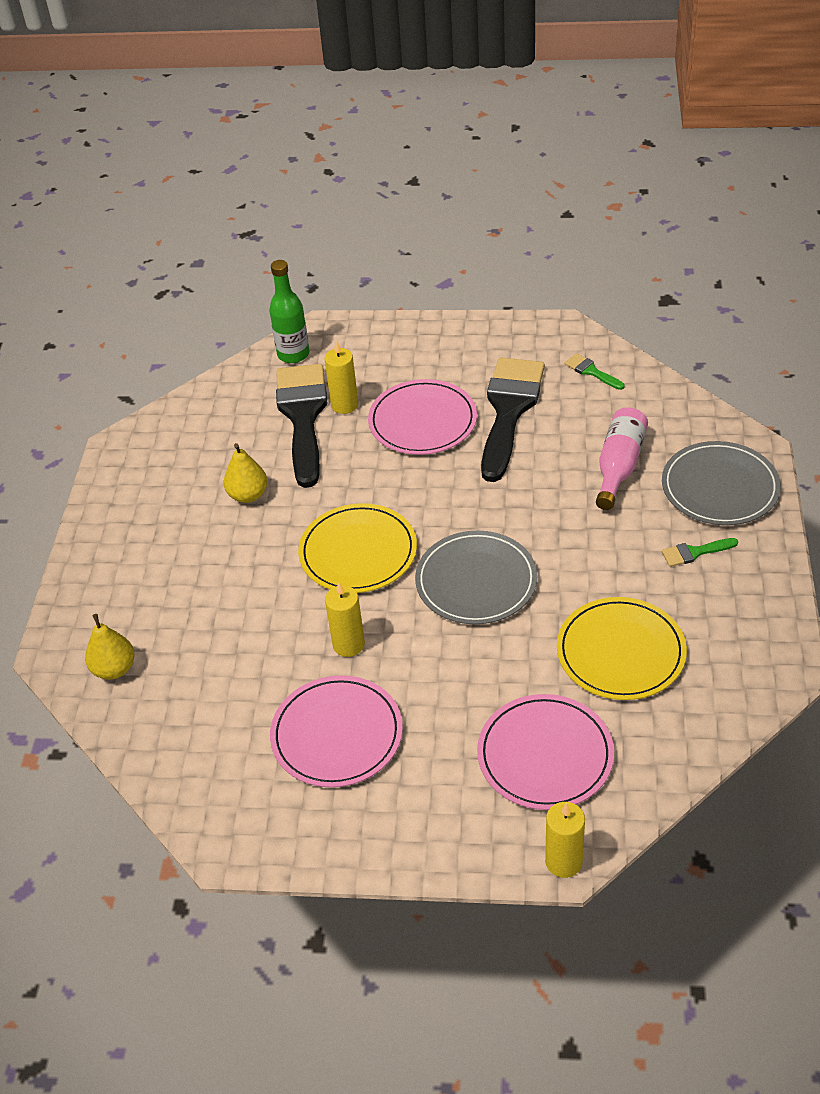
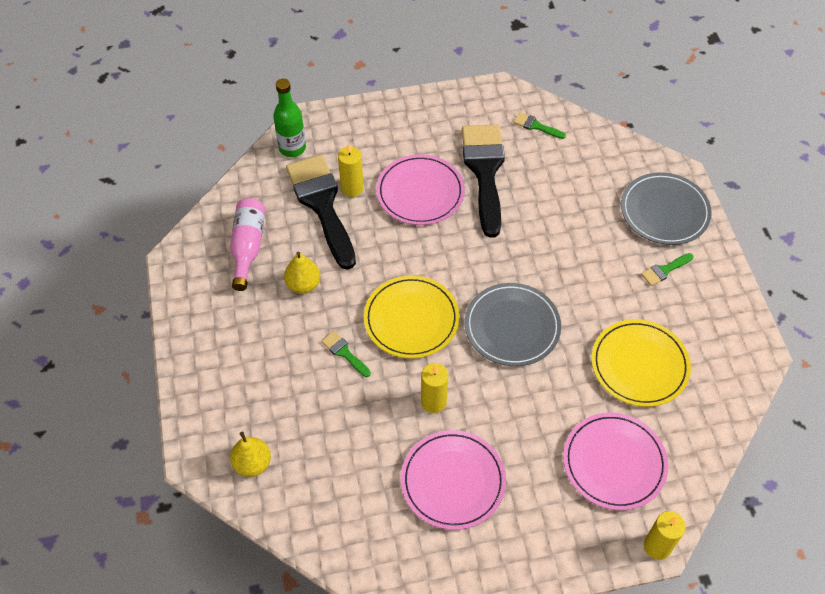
camera: 20 degrees left, 10 degrees up
(265, 573) = (344, 352): none -> green brush
(619, 466) = (585, 206): pink bottle -> pink bottle (248, 247)

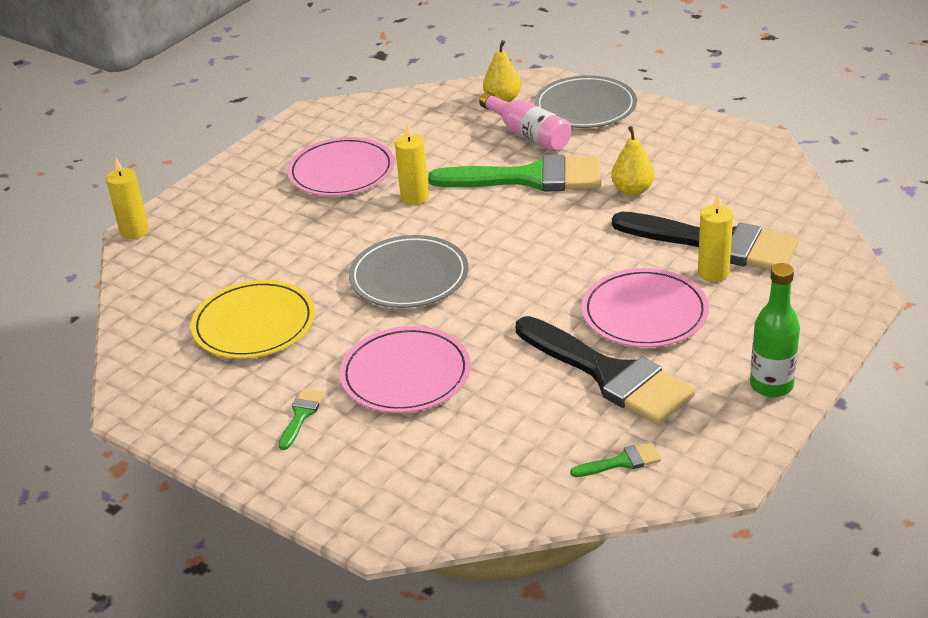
camera: 140 degrees right, 20 degrees down
(248, 247) = (721, 181): pink bottle -> pink bottle (528, 134)
(292, 148) = (826, 263): green bottle -> green bottle (771, 385)
(344, 352) = (530, 178): green brush -> green brush, size x2.47
(411, 319) = (506, 227): yellow plate -> none
(614, 462) = (216, 252): pink plate -> pink plate (406, 374)
(664, 211) = (358, 474): grey plate -> grey plate (585, 107)

